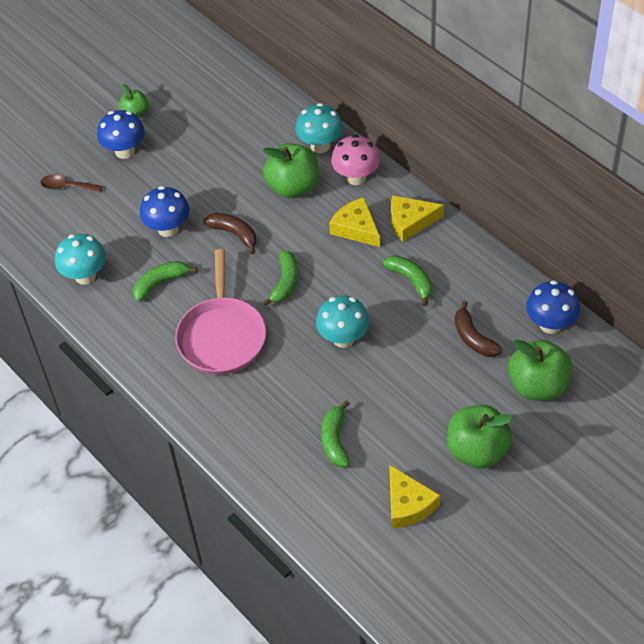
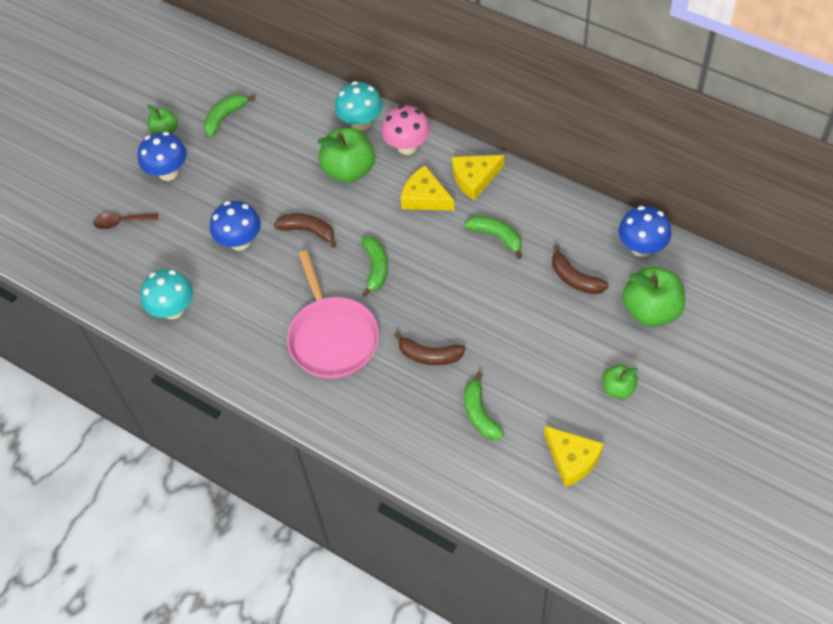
camera: 15 degrees left, 5 degrees up
(161, 283) = (252, 299): green banana -> green banana (225, 117)
(307, 375) = (429, 355): none -> brown banana
(343, 338) = (452, 310): turquoise mushroom -> none
(477, 451) = (618, 389): green apple -> green apple, size x0.55

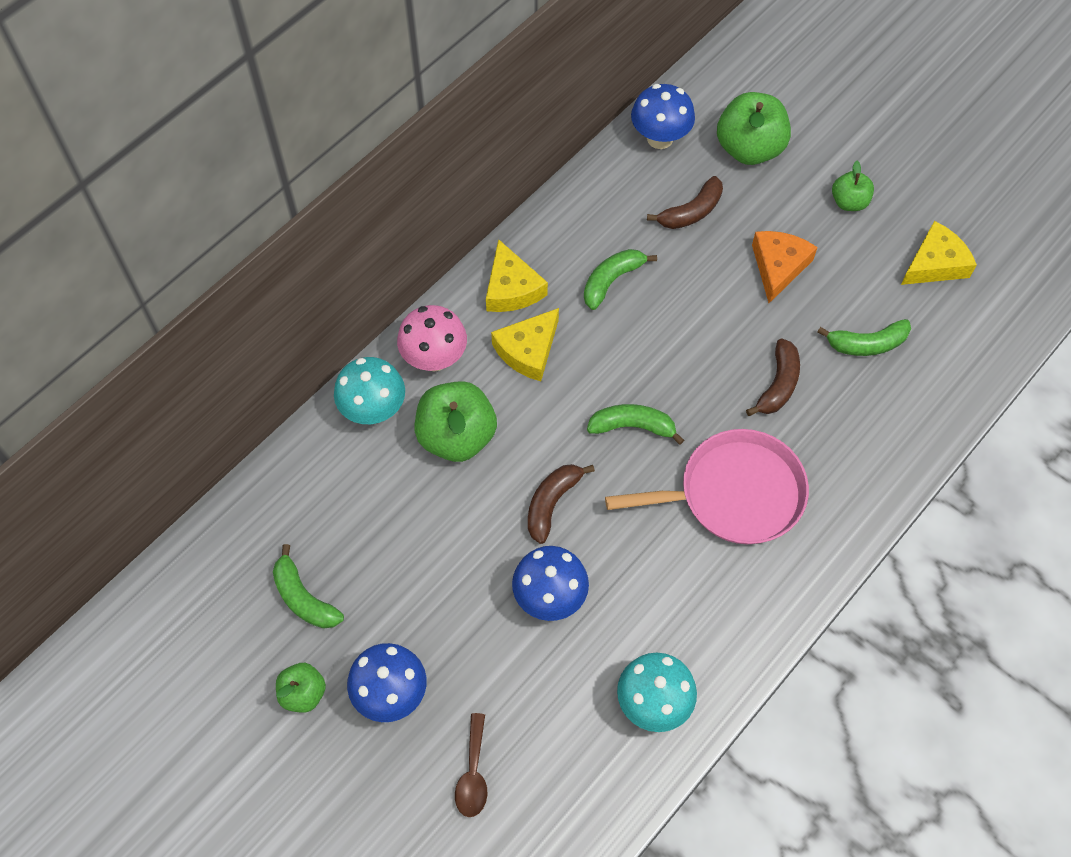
camera: 85 degrees left, 5 degrees up
(538, 344) = (778, 266): none -> orange cheese

